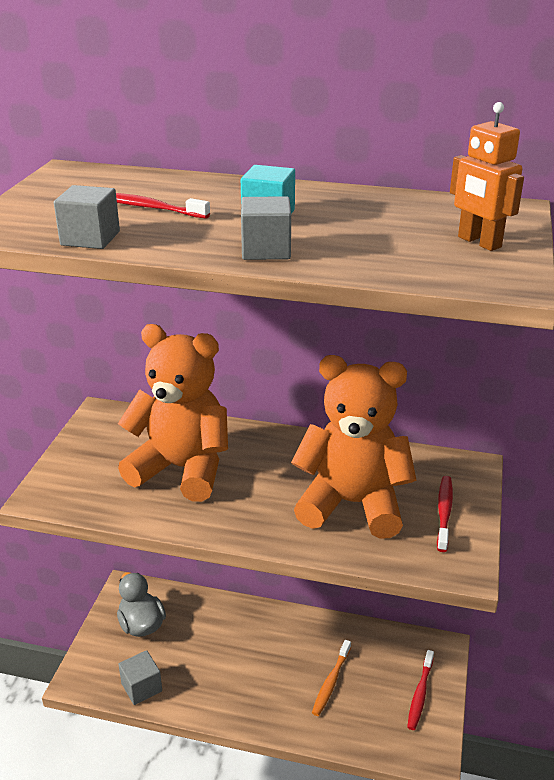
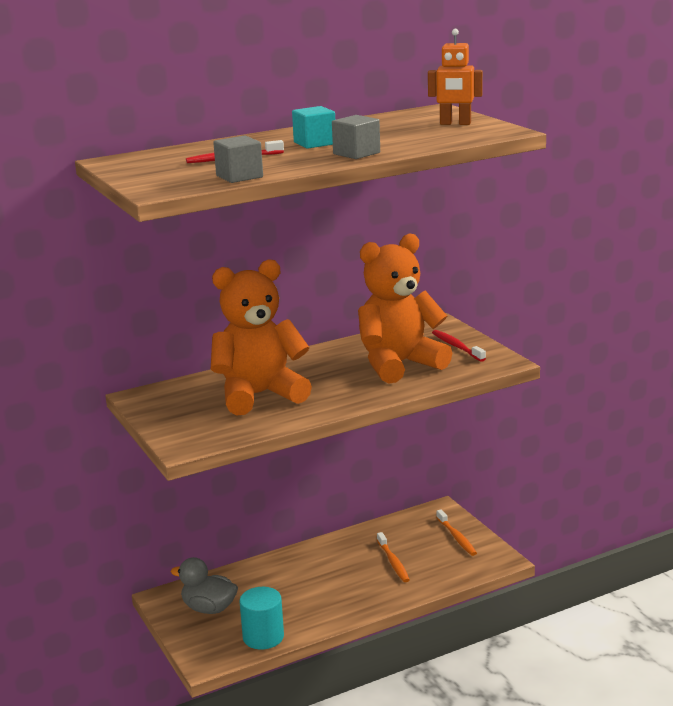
camera: 40 degrees left, 10 degrees down
(141, 687) = (263, 637): grey cube -> turquoise cylinder
(420, 694) = (456, 537): red toothbrush -> orange toothbrush

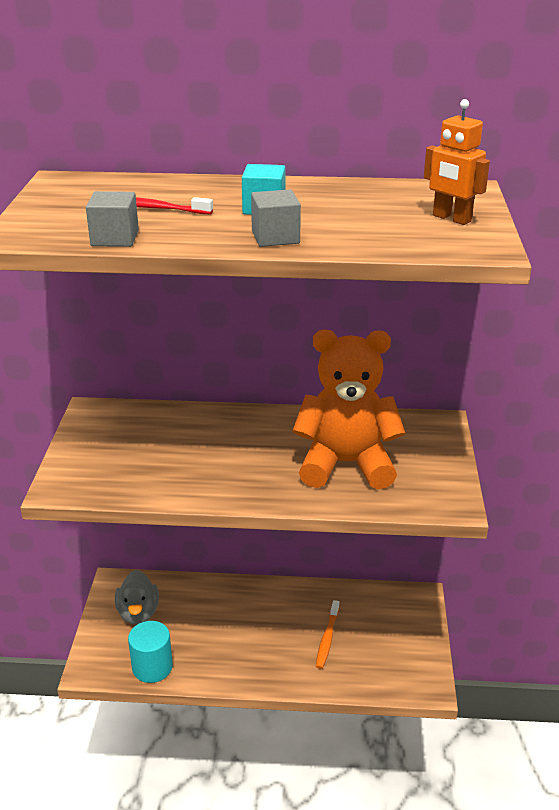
camera: 30 degrees right, 10 degrees up
(209, 608) = (138, 613): grey duck -> grey duck turned 150 degrees counterclockwise
(259, 395) = (183, 451): orange teddy bear -> none
(456, 537) = (408, 638): orange toothbrush -> none
(457, 347) = (427, 462): red toothbrush -> none

